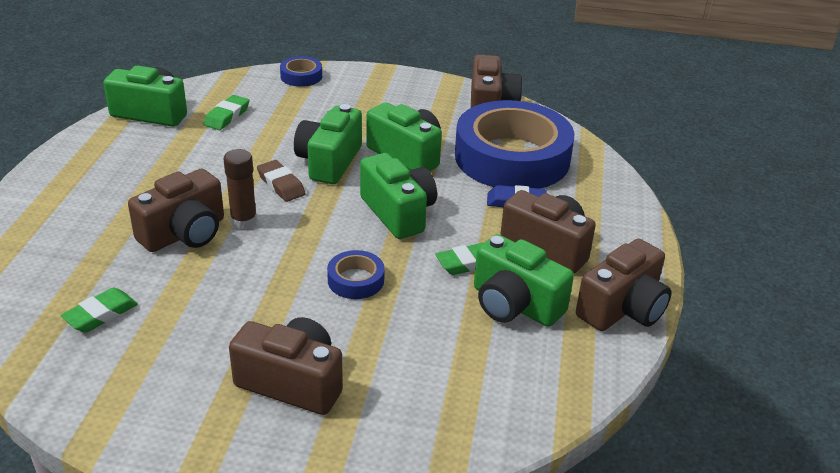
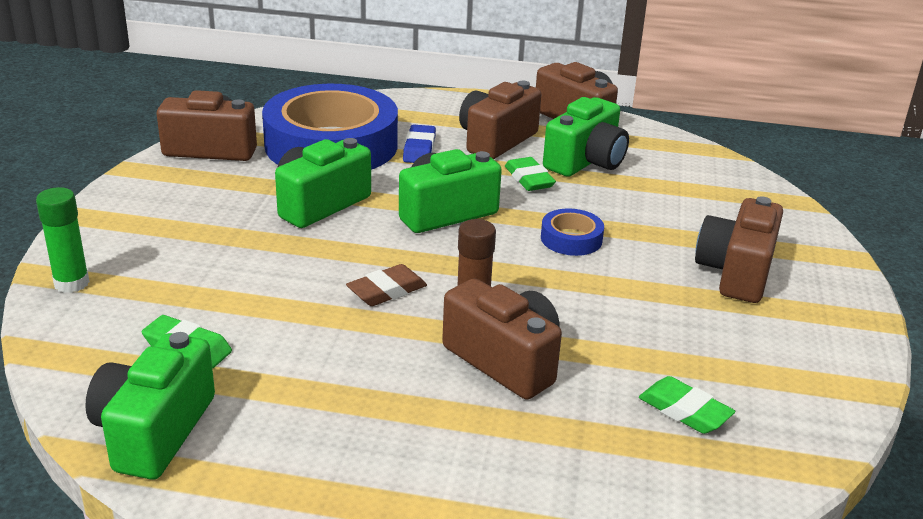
camera: 90 degrees left, 5 degrees down
(301, 76) = (71, 283): blue tape -> green glue stick
(329, 162) = (332, 256): green camera -> none

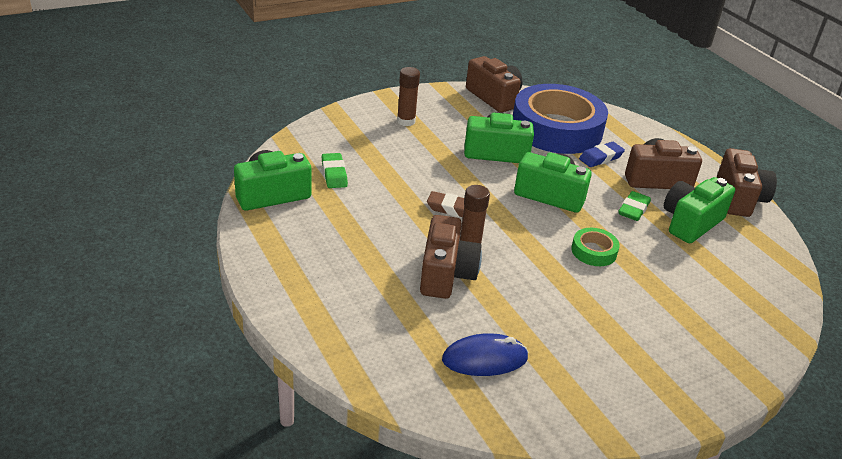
camera: 50 degrees right, 5 degrees up
(71, 283) = (338, 121): green glue stick -> none
(160, 231) = (406, 121): none -> brown glue stick
(571, 239) = (594, 251): blue tape -> green tape
(586, 161) = (690, 223): green camera -> green camera turned 135 degrees clockwise
(684, 411) = (485, 359): green eraser -> blue mouse
(736, 272) = (658, 334): brown camera -> none

